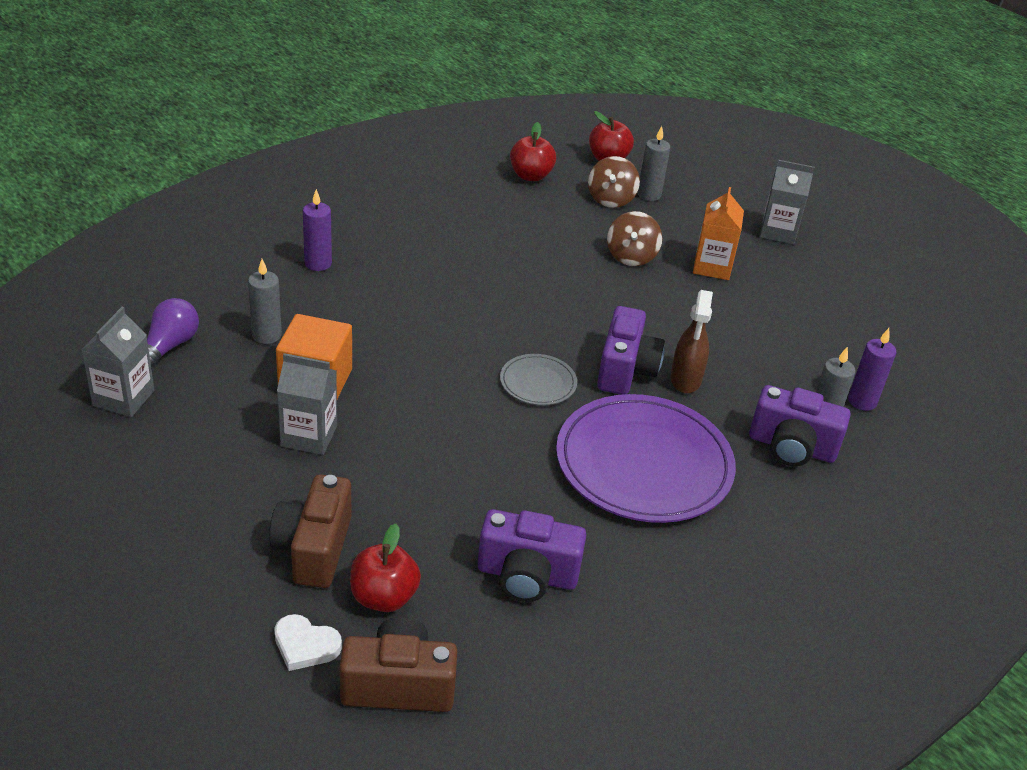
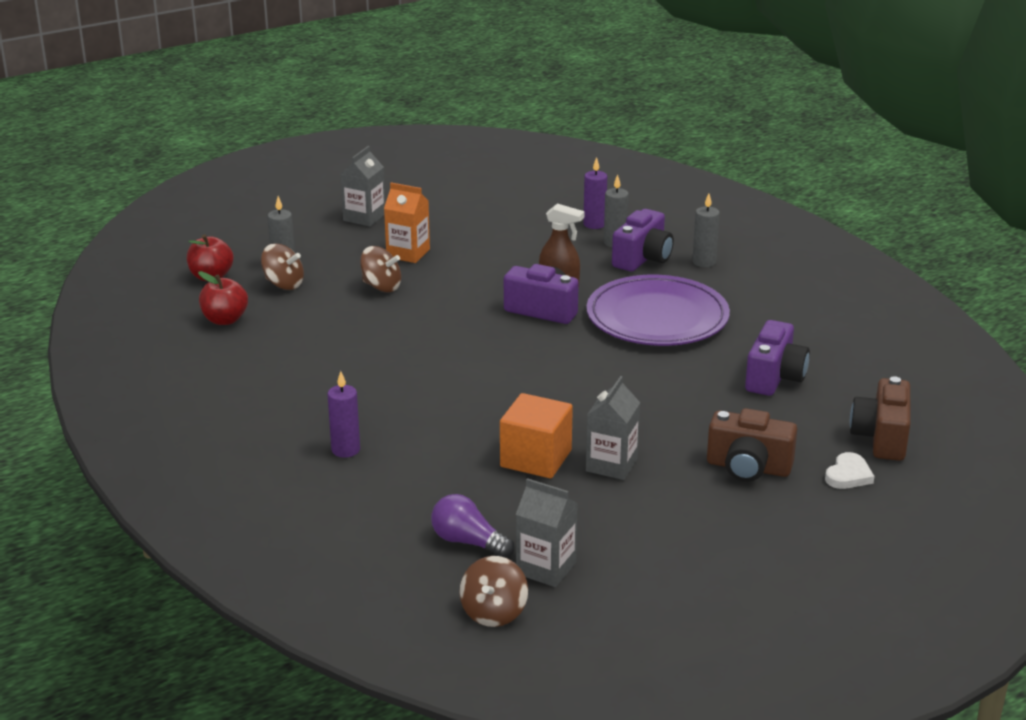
camera: 75 degrees left, 10 degrees down
(58, 369) = (494, 612): none -> brown spinning top
(266, 335) = (460, 483): grey candle -> grey candle (704, 262)
(384, 597) = (798, 439): red apple -> none
(538, 383) = (554, 350): grey plate -> none

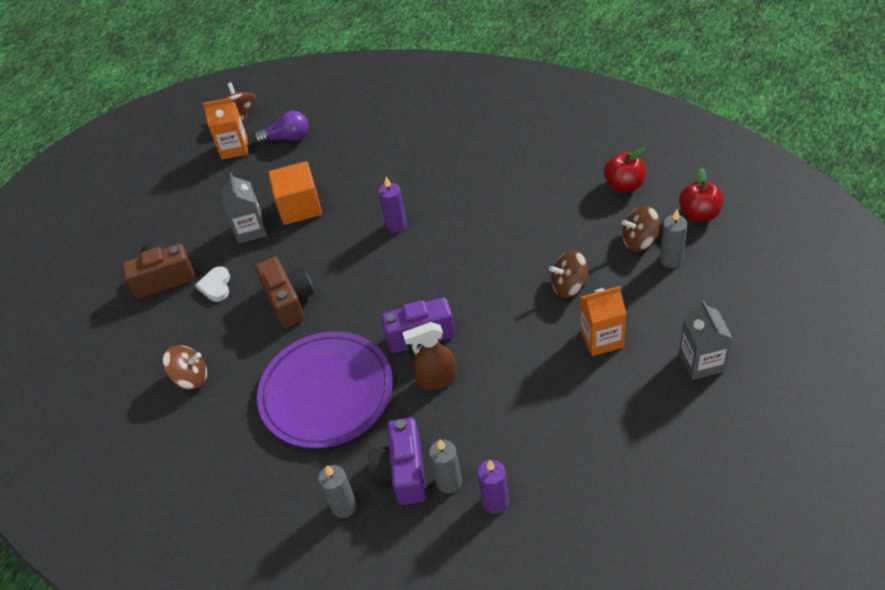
camera: 150 degrees right, 20 degrees up
(345, 450) = (414, 147): purple candle -> purple candle (396, 225)
(546, 568) = (234, 148): grey carton -> orange carton
(774, 377) = (191, 378): purple camera -> brown spinning top
(848, 475) = (95, 312): white heart -> white heart (216, 286)
(881, 438) = (85, 361): brown camera -> brown camera (289, 301)

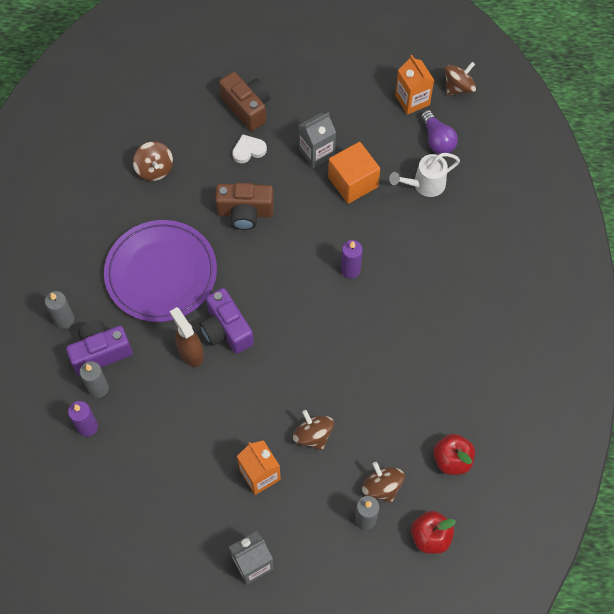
camera: 65 degrees right, 15 degrees up
(289, 301) = (245, 213): brown camera -> brown camera turned 45 degrees clockwise
(330, 155) = (424, 185): none -> white watering can

